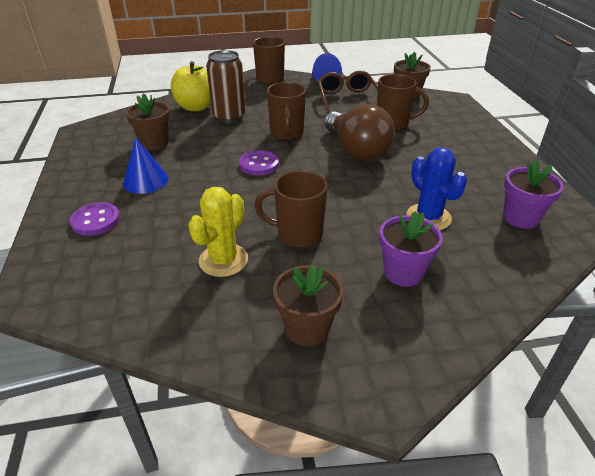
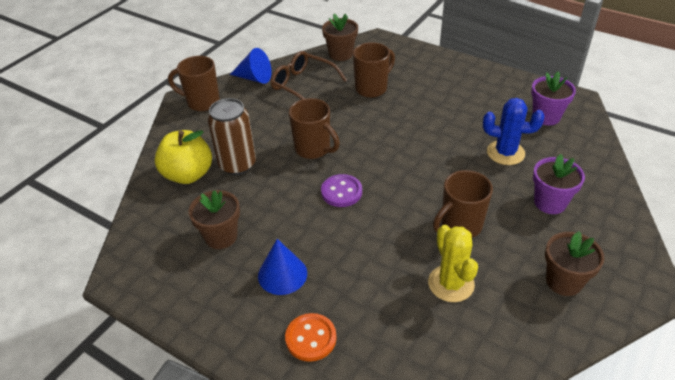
camera: 45 degrees left, 5 degrees up
(96, 220) = (311, 338): purple button -> orange button
(356, 150) = (386, 130): brown light bulb -> none

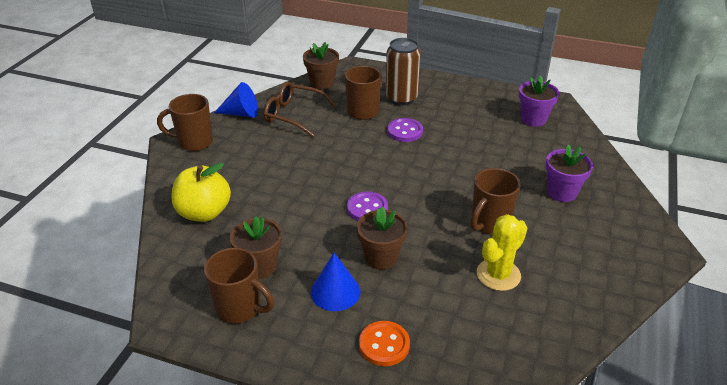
camera: 15 degrees left, 5 degrees down
(237, 164) = (253, 197): brown can -> brown can (401, 98)
(313, 149) = (325, 173): brown mug -> brown mug (240, 308)
(406, 114) = (405, 131): none -> purple button
(451, 284) = (498, 275): yellow cactus -> yellow cactus turned 75 degrees clockwise
(505, 153) = (508, 154): blue cactus -> none
(564, 281) = (596, 257): brown flower pot -> brown flower pot (381, 257)

